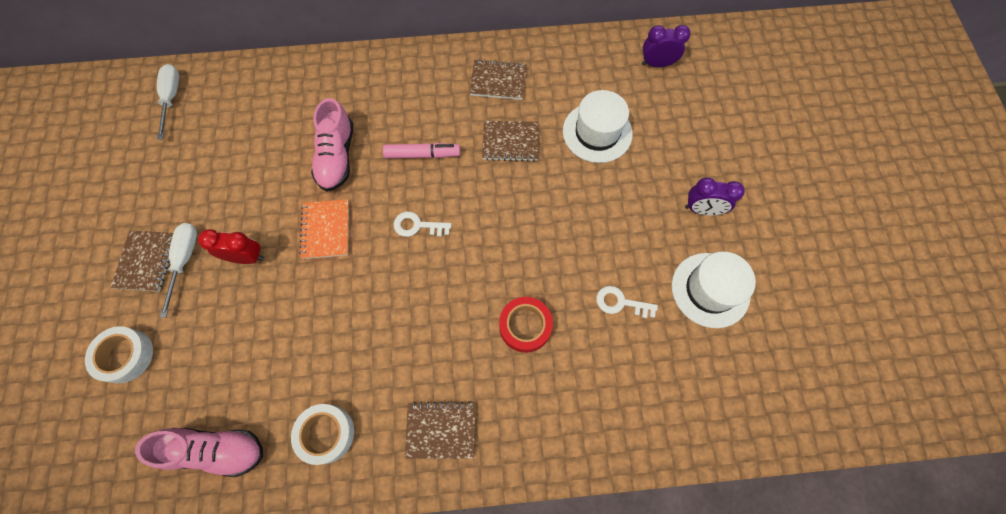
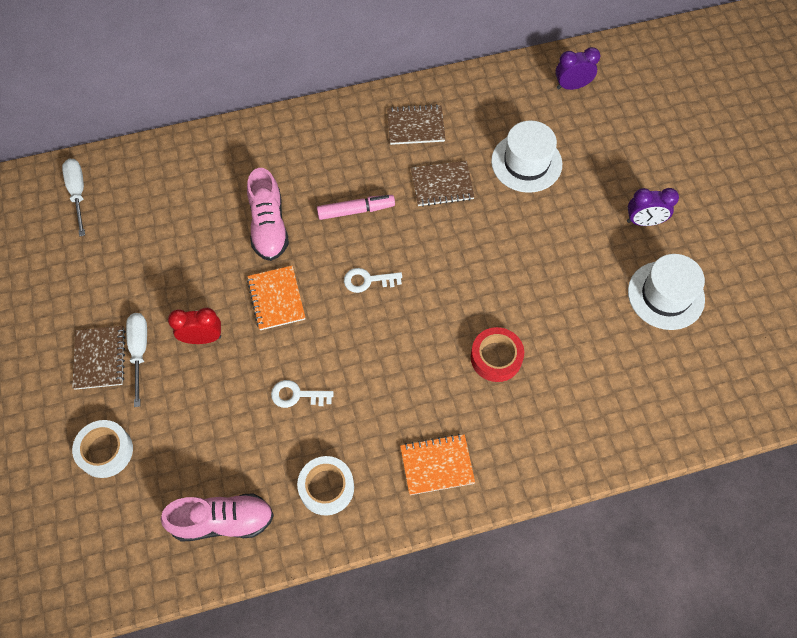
camera: 10 degrees left, 5 degrees down
(441, 430) = (437, 465): brown notebook -> orange notebook
(620, 303) = (583, 321): white key -> white key (297, 395)

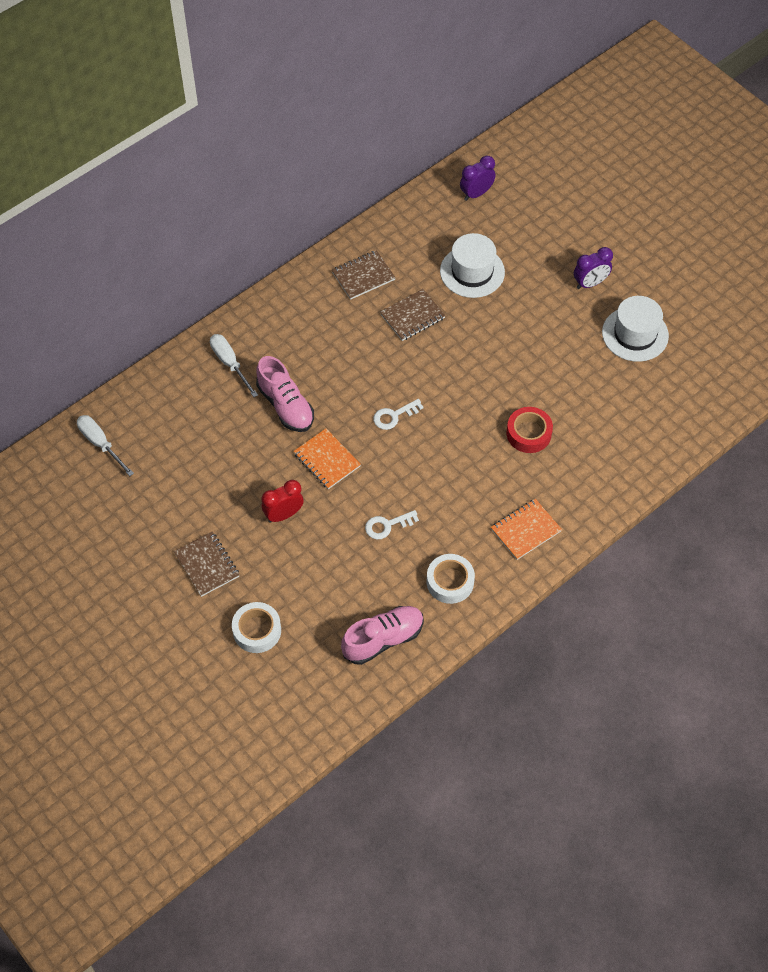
camera: 25 degrees left, 5 degrees down
(139, 352) = (237, 546): white screwdriver -> white screwdriver (230, 363)
(356, 210) = (352, 364): pink marker -> none

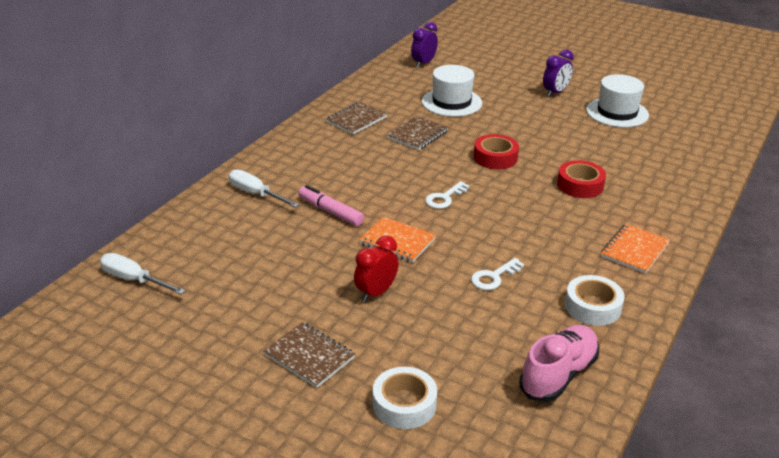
camera: 20 degrees left, 25 degrees down
(285, 405) = (330, 212): pink shoe -> pink marker
(470, 372) = (495, 157): none -> red tape

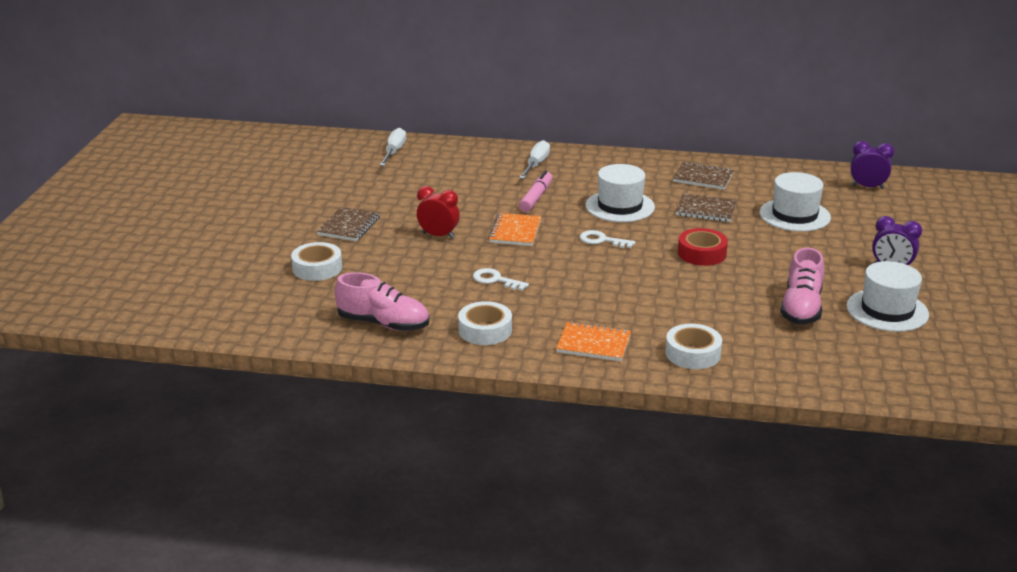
camera: 70 degrees right, 5 degrees down
(382, 172) = (620, 206): none -> white hat
(580, 185) = (691, 304): red tape -> none
(603, 142) = (801, 308): none -> pink shoe
(661, 206) = (692, 353): none -> white tape

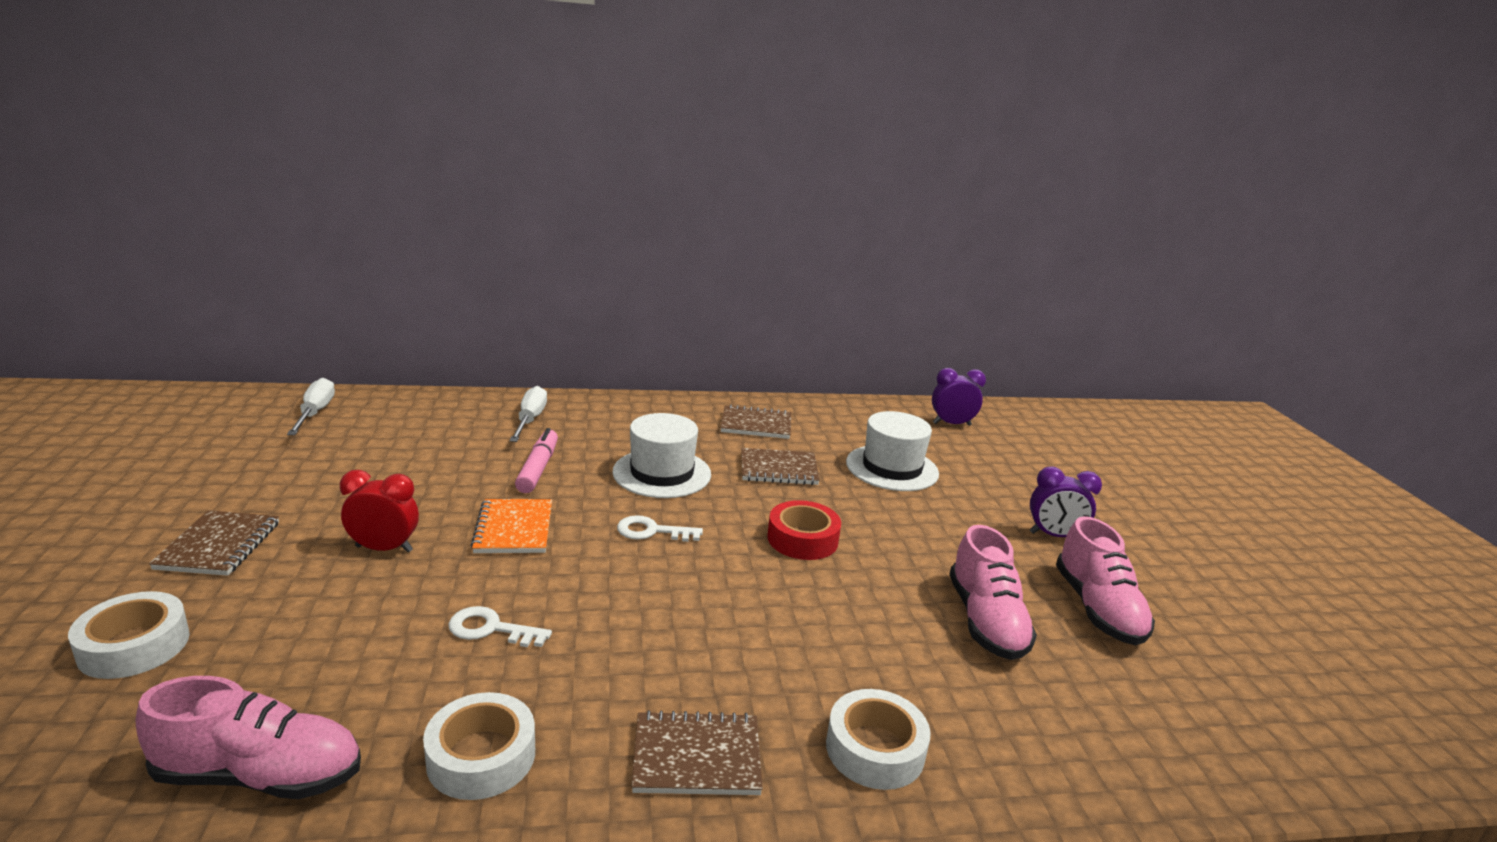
camera: 20 degrees left, 5 degrees down
(593, 344) = (696, 757): orange notebook -> brown notebook
(887, 310) = (1098, 609): white hat -> pink shoe

